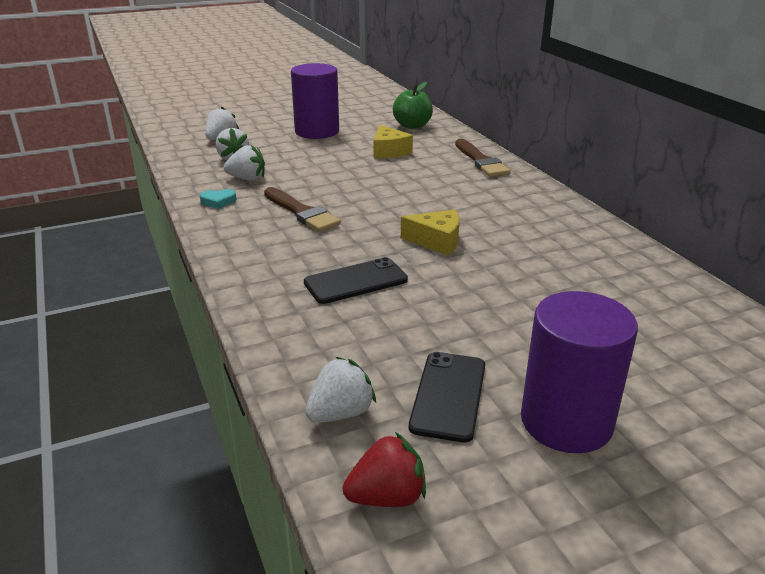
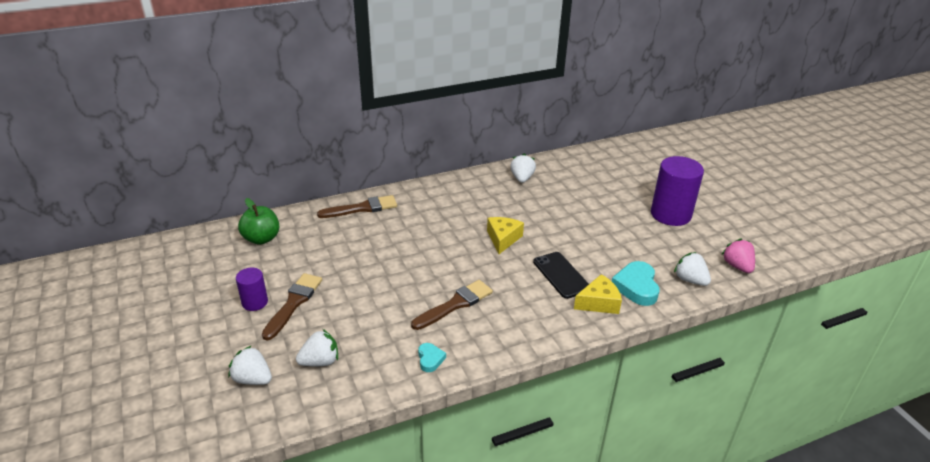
camera: 90 degrees left, 5 degrees up
(247, 179) = (378, 345): white strawberry -> white strawberry (522, 178)
(314, 144) = (293, 303): none -> brown brush
(317, 131) = (255, 302): purple cylinder -> purple cylinder, size x0.53
(324, 347) = (636, 287): none -> turquoise heart
(387, 497) = (737, 266): red strawberry -> pink strawberry
(389, 151) = (327, 255): yellow cheese -> yellow cheese (599, 303)
(448, 395) = (664, 245): black phone -> none

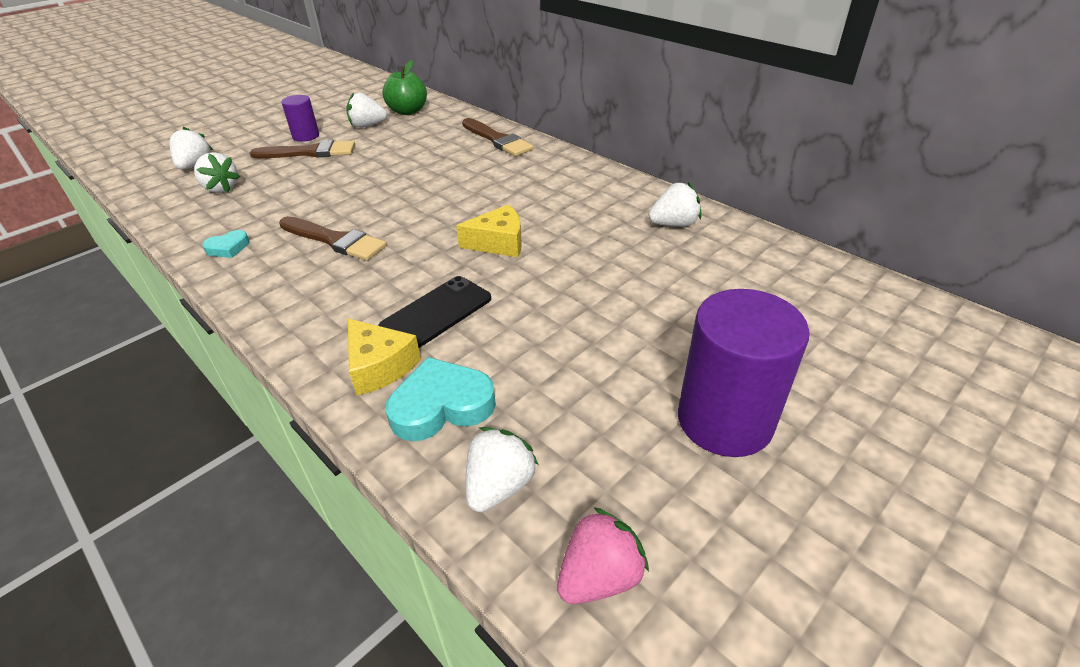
camera: 70 degrees right, 5 degrees up
(269, 264) = (367, 126): none -> white strawberry

